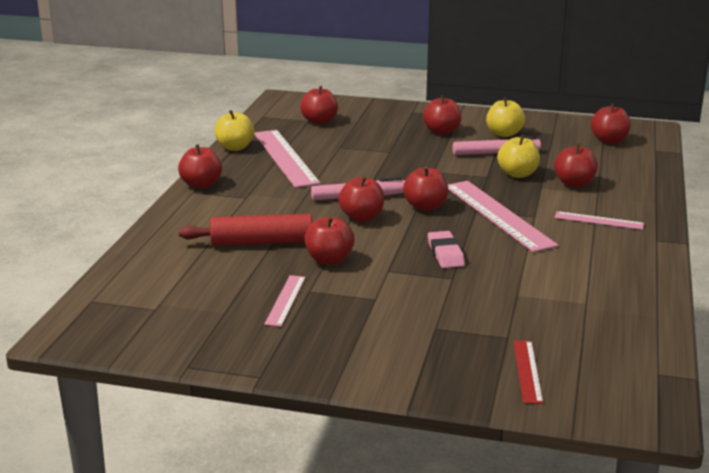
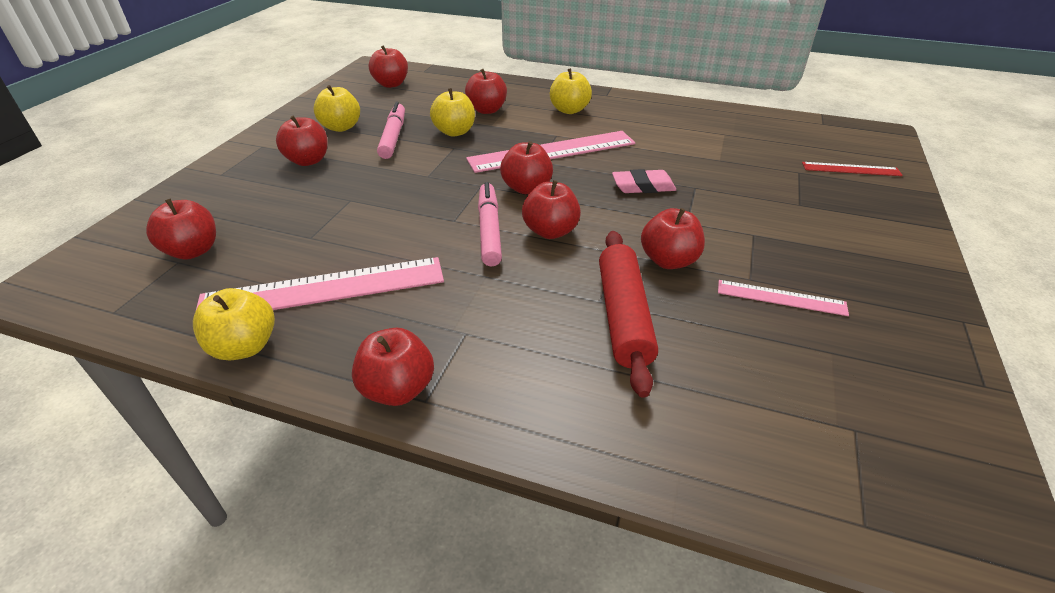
camera: 85 degrees left, 15 degrees up
(599, 221) = (569, 110): pink ruler -> yellow apple

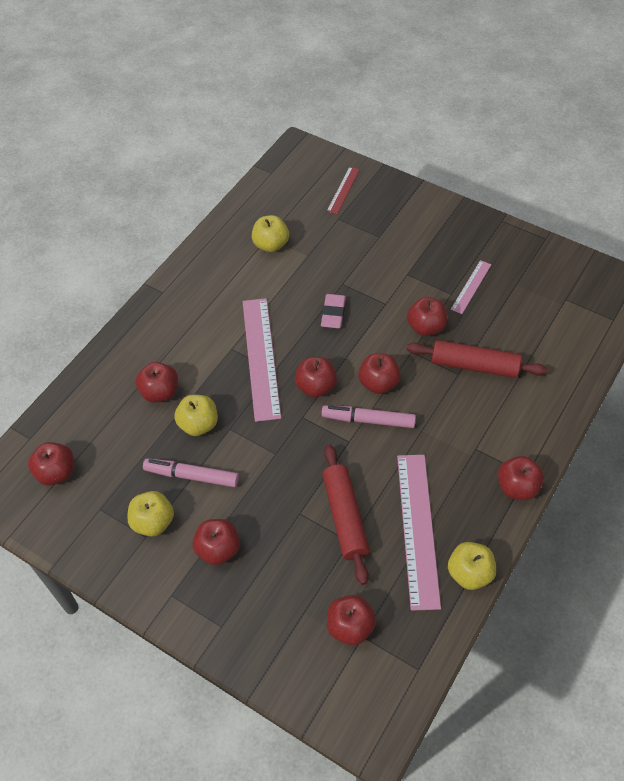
camera: 75 degrees left, 15 degrees up
(343, 229) = (345, 517): none -> red rolling pin
(569, 110) = (185, 328): yellow apple -> yellow apple (271, 245)

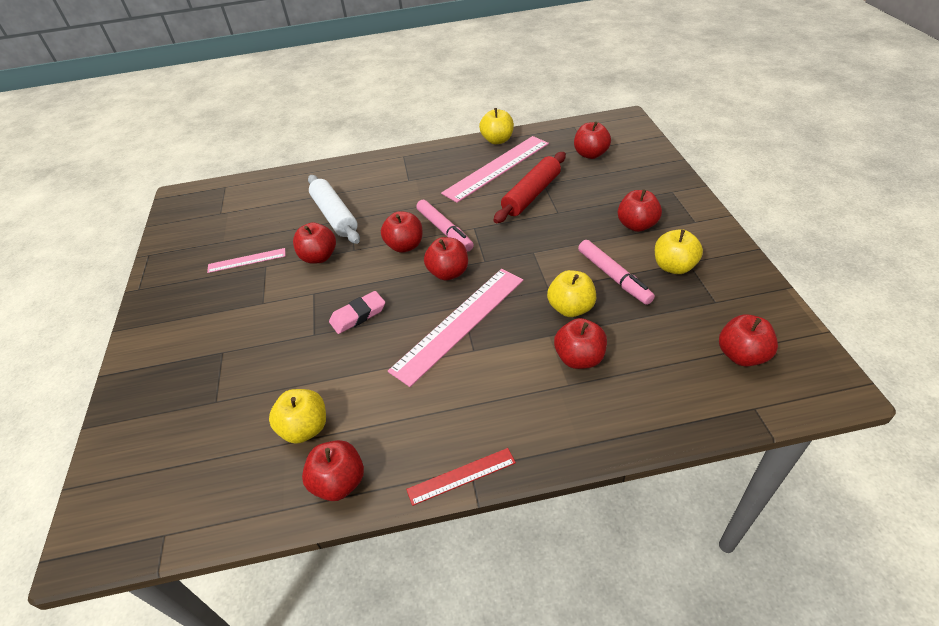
camera: 130 degrees left, 10 degrees down
(343, 190) = (158, 431): red ruler -> red ruler (461, 476)
(474, 365) = (334, 216): red rolling pin -> white rolling pin
(517, 487) = (417, 154): red apple -> red apple (339, 482)

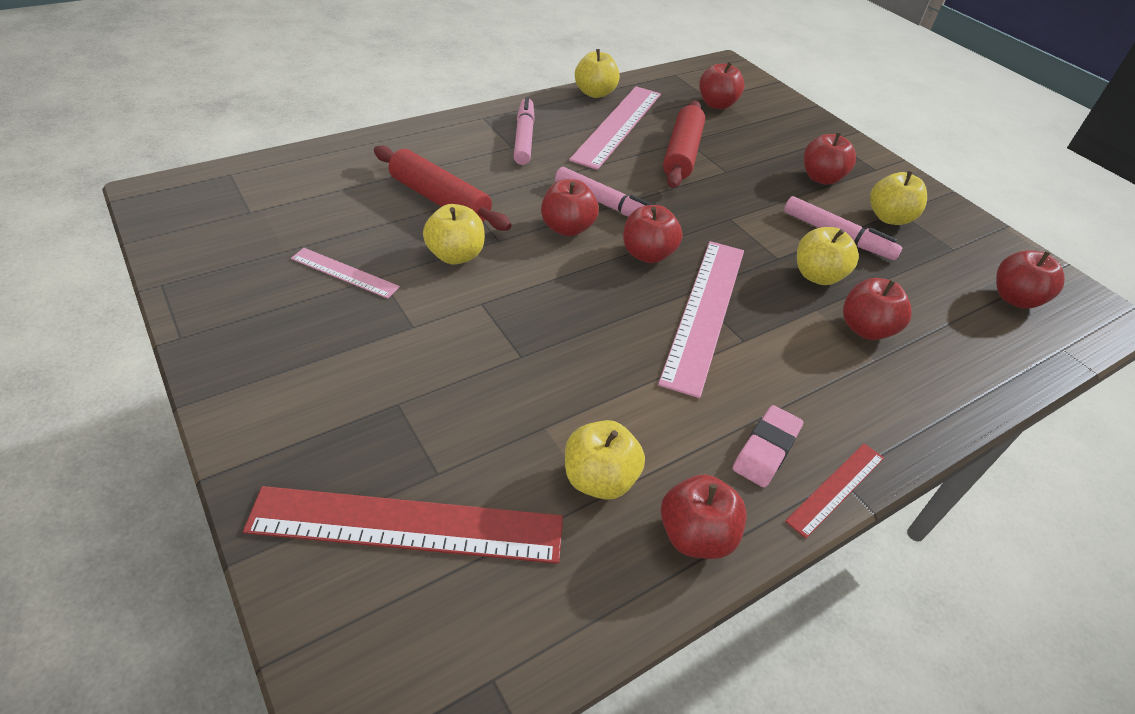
camera: 30 degrees left, 0 degrees up
(179, 429) = (407, 524): none -> red ruler
(247, 260) = (344, 272): pink ruler -> pink ruler turned 60 degrees clockwise
(319, 257) = (455, 255): red apple -> yellow apple
(334, 216) = (439, 200): white rolling pin -> red rolling pin
(358, 315) = (567, 322): pink eraser -> pink eraser (766, 449)
(421, 173) = (524, 138): none -> pink marker

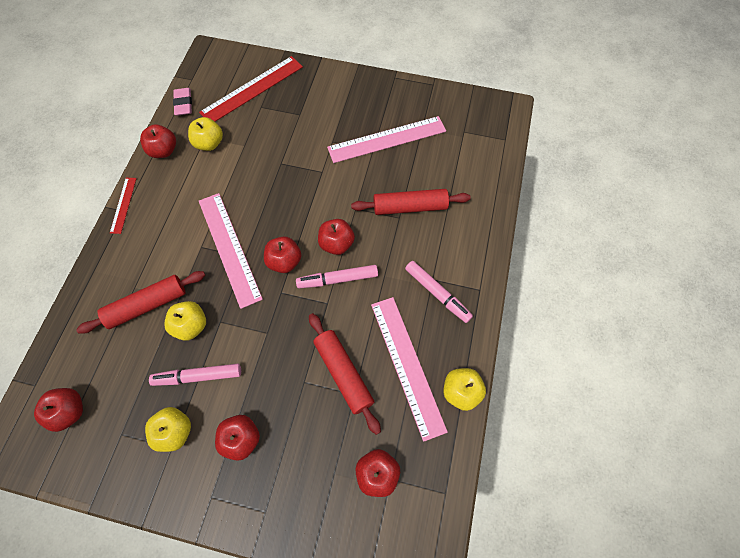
camera: 140 degrees right, 20 degrees up
(344, 272) = (387, 139): pink ruler -> pink ruler, size x1.95
(455, 255) = (361, 184): yellow apple -> none
(766, 449) = (158, 200): pink eraser -> pink eraser (183, 104)
(865, 329) = (147, 305): red apple -> red rolling pin

